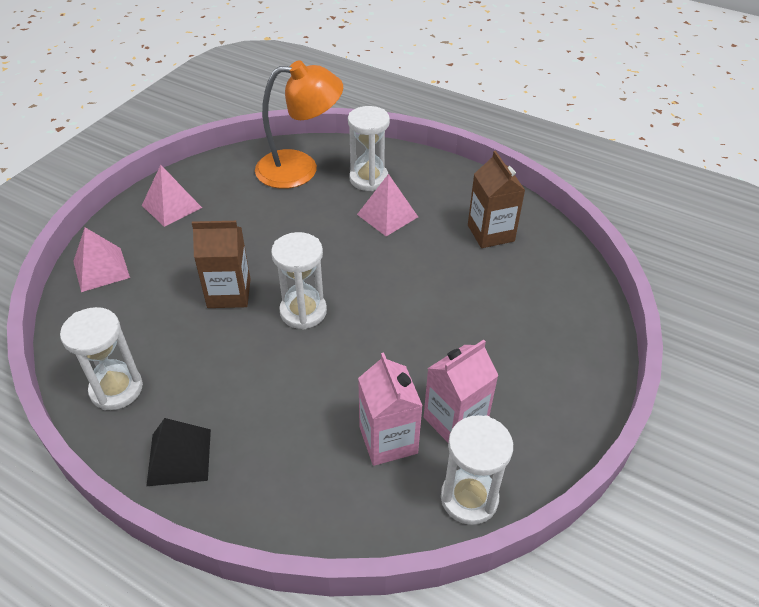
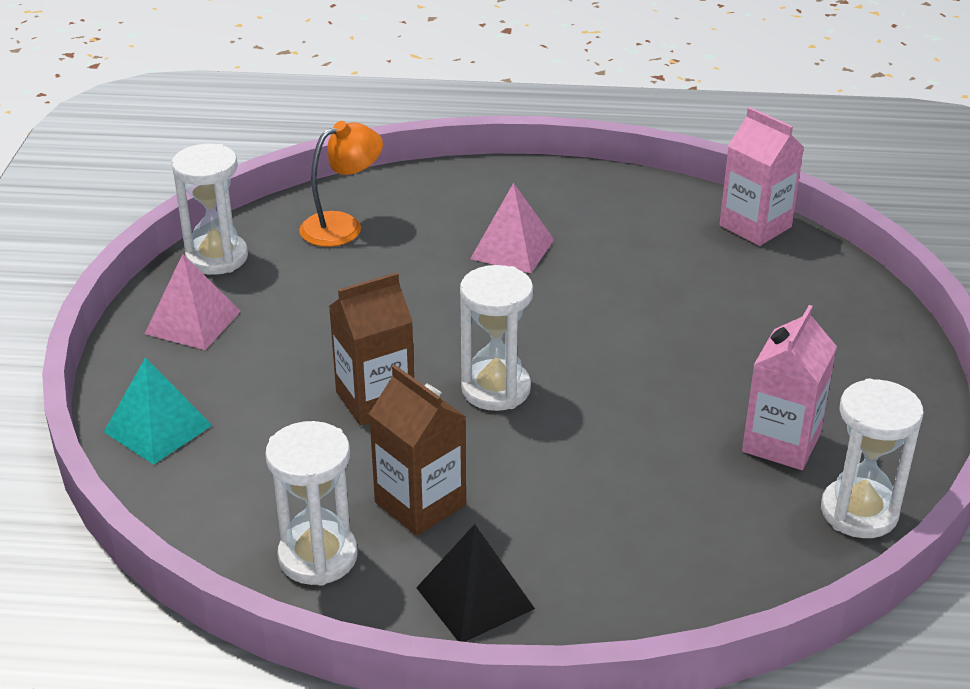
camera: 25 degrees left, 10 degrees down
(101, 269) = (158, 428): pink pyramid -> turquoise pyramid
(300, 169) = (342, 226): orange lamp -> orange lamp, size x0.64
(369, 179) = (450, 213): white hourglass -> white hourglass (217, 258)
(388, 440) = (720, 488): pink carton -> pink carton (755, 226)
(490, 233) = (661, 232): brown carton -> brown carton (420, 503)

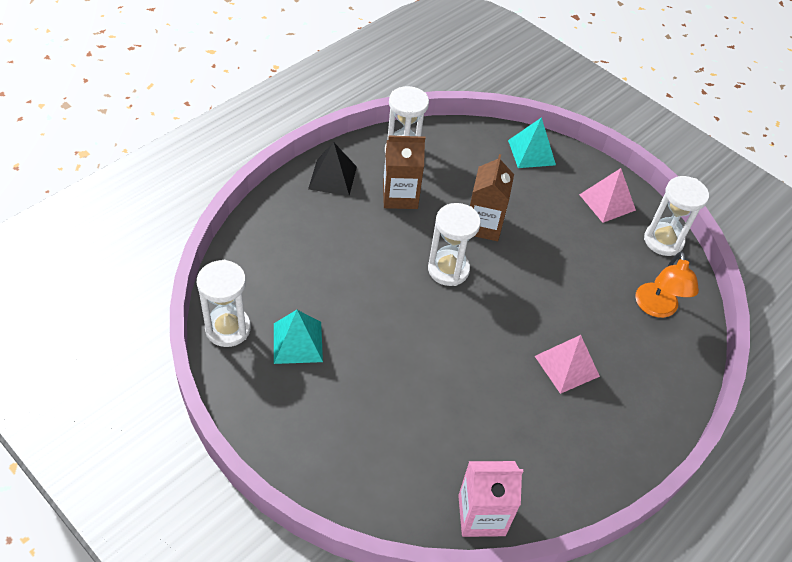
camera: 125 degrees right, 15 degrees up
(781, 442) = (297, 342): pink carton -> turquoise pyramid

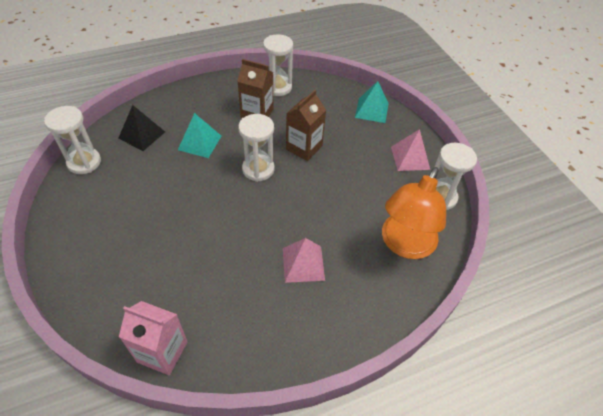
camera: 25 degrees right, 0 degrees up
(297, 342) = (121, 185): turquoise pyramid -> turquoise pyramid (199, 142)
(332, 177) = (219, 90): black pyramid -> black pyramid (142, 135)
(657, 308) = (404, 245): orange lamp -> orange lamp, size x1.56

